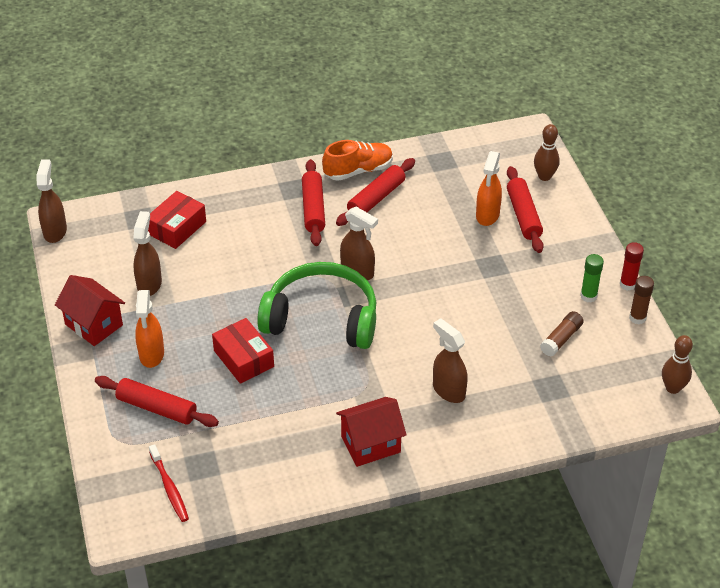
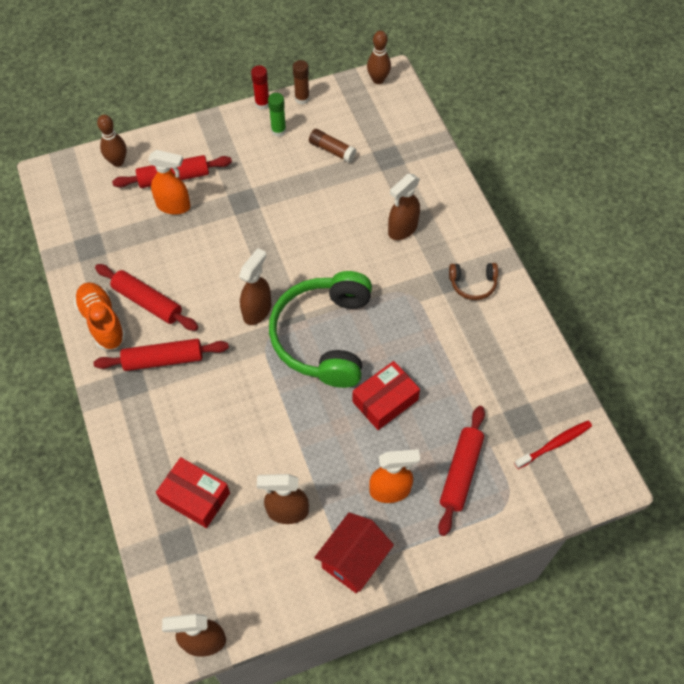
camera: 95 degrees left, 15 degrees up
(370, 444) = (473, 284): red house -> brown headphones

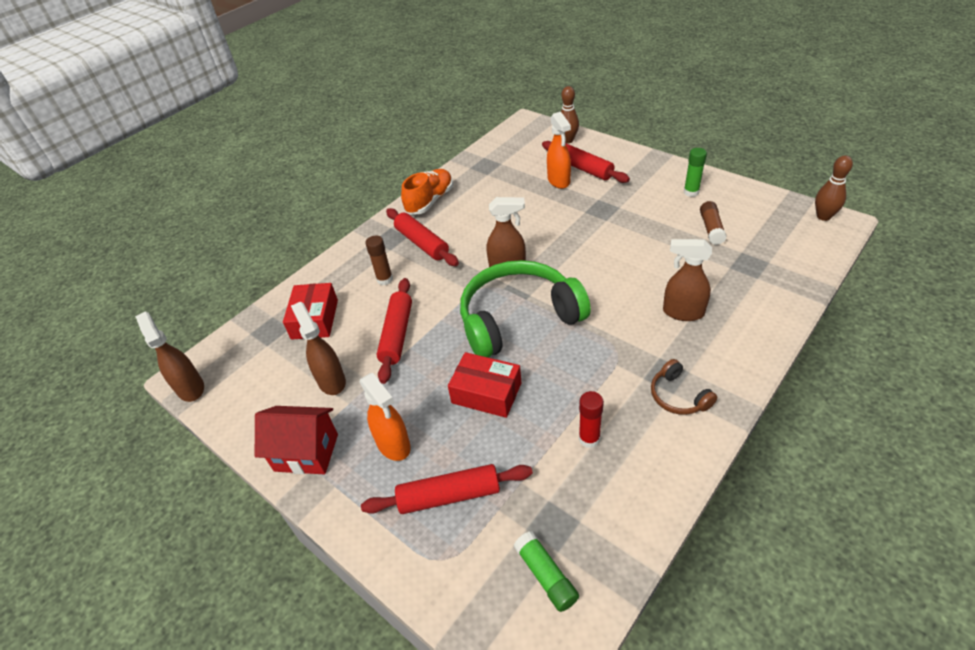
camera: 65 degrees right, 15 degrees down
(147, 302) = (464, 211): red rolling pin -> red rolling pin (397, 334)
(262, 104) = (705, 172): red glue stick -> red glue stick (589, 439)
(302, 99) = (739, 187): brown glue stick -> brown glue stick (385, 279)
(554, 444) = (546, 575): red toothbrush -> green glue stick

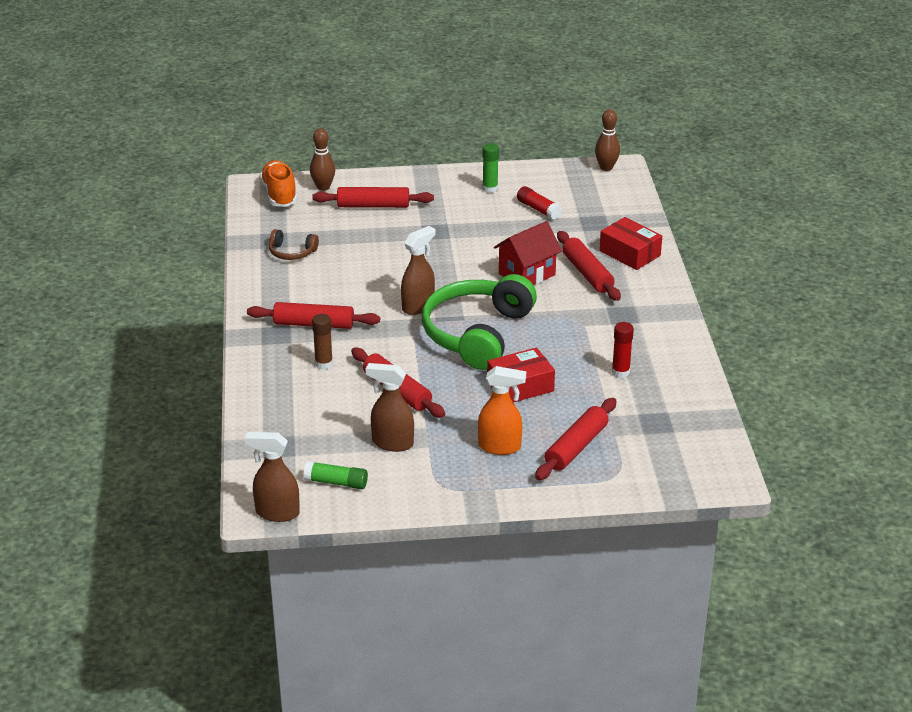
camera: 50 degrees left, 10 degrees down
(306, 452) = (444, 486): red house -> red house (527, 274)
(315, 319) = (307, 418): red box -> red box (630, 253)
(430, 201) = (266, 290): orange shoe -> orange shoe (279, 194)
(546, 575) = (682, 444): green glue stick -> green glue stick (336, 482)
(559, 181) = (365, 224): orange spray bottle -> none
(678, 396) = (644, 322): brown headphones -> brown headphones (292, 252)
(682, 312) = (587, 273): brown spray bottle -> red rolling pin
(711, 228) = (538, 209): brown glue stick -> red glue stick

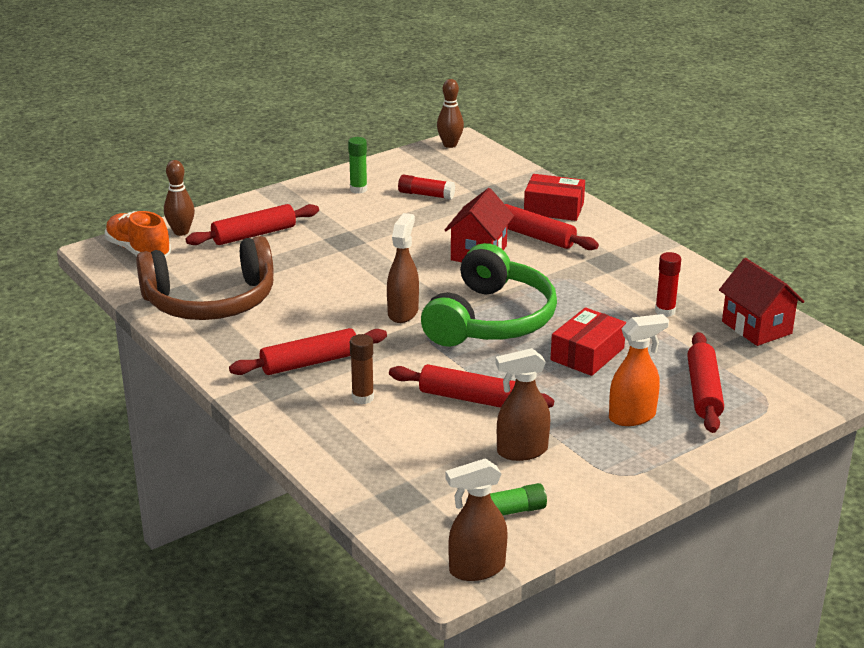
camera: 30 degrees left, 5 degrees down
(292, 252) = (211, 301): brown headphones -> brown headphones, size x2.30
(477, 334) = (490, 320): green headphones -> green headphones turned 150 degrees counterclockwise
(680, 411) = (756, 327): none -> red house

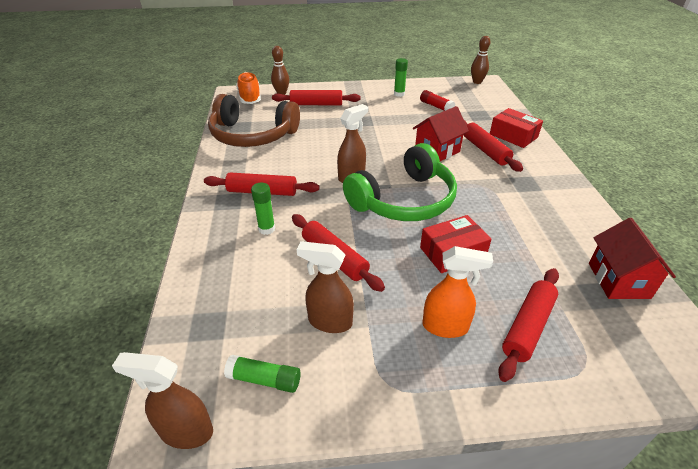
camera: 30 degrees right, 10 degrees up
(362, 398) = (266, 229): brown glue stick -> green glue stick
(665, 311) = (543, 237): red glue stick -> none

